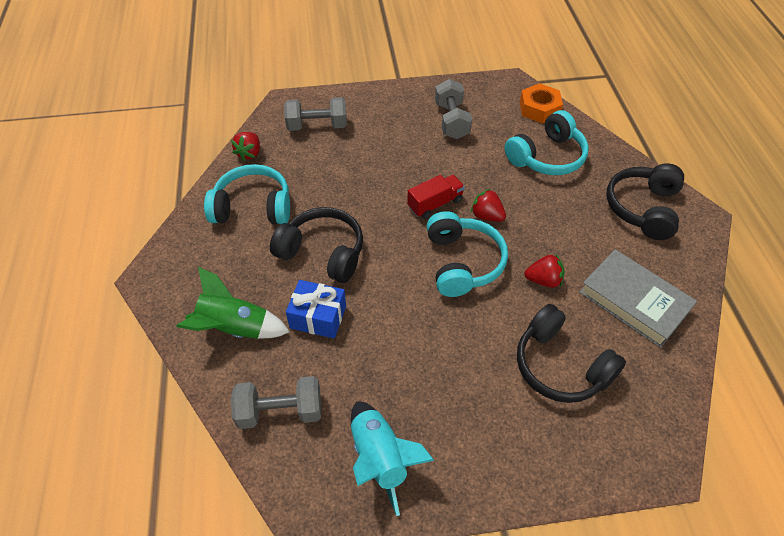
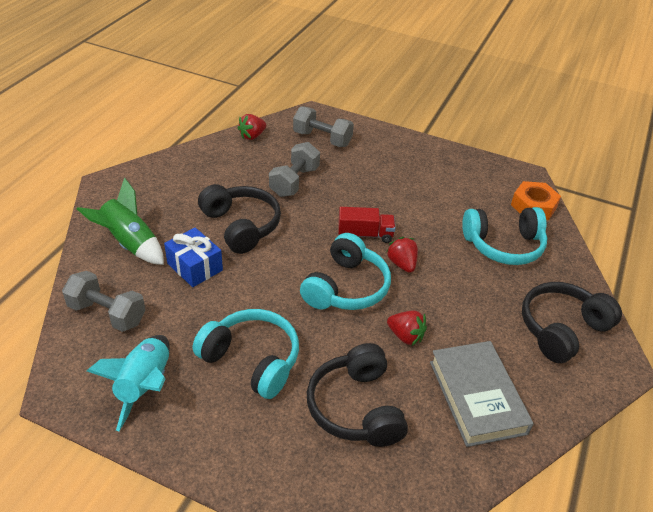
camera: 30 degrees right, 10 degrees down
(253, 207) = (220, 172): turquoise headphones -> turquoise headphones (252, 360)
(451, 121) = (440, 181): grey dumbbell -> grey dumbbell (294, 182)

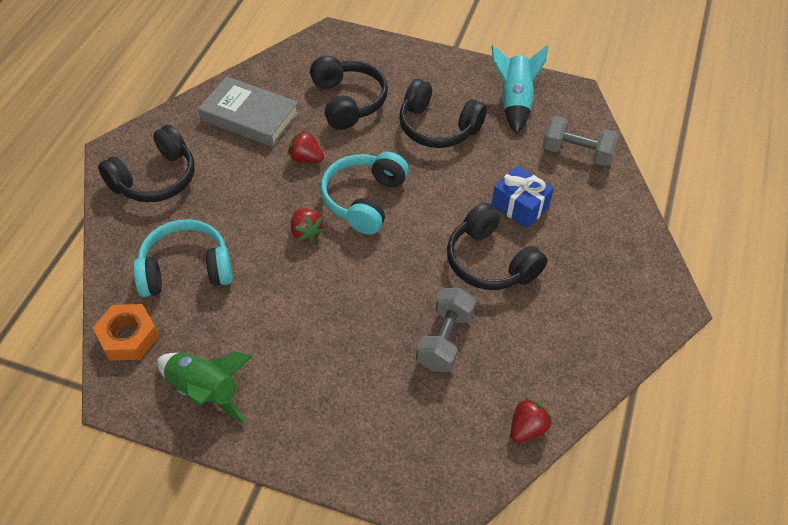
camera: 175 degrees right, 10 degrees up
(130, 244) = (598, 225): green rocket -> green rocket (205, 391)
(252, 360) = (437, 127): turquoise headphones -> black headphones
(322, 139) = (421, 437): grey dumbbell -> none
(365, 234) = (347, 266): red truck -> none
(477, 397) = (250, 116): grey book -> grey book turned 45 degrees counterclockwise

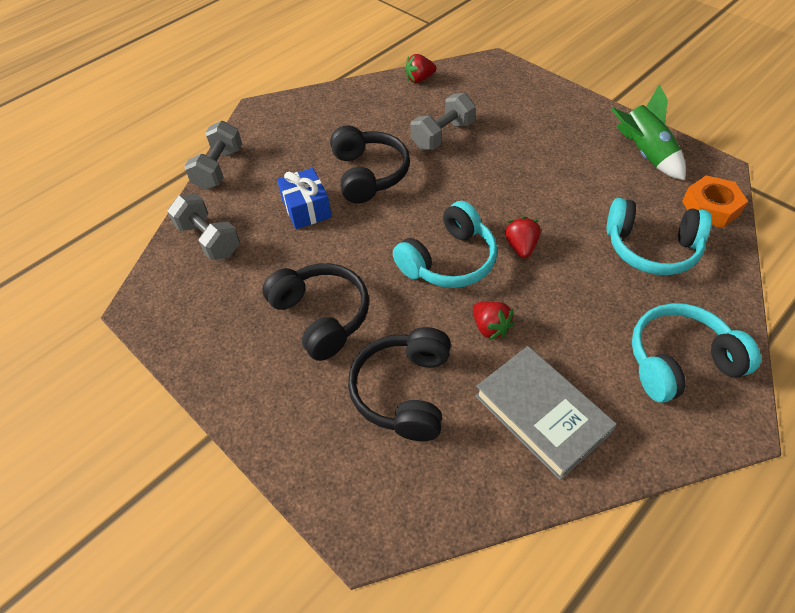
camera: 150 degrees left, 0 degrees up
(155, 179) = (679, 361): black headphones -> turquoise headphones
(514, 102) = (213, 318): turquoise rocket -> none
(638, 219) = (219, 168): none -> grey dumbbell

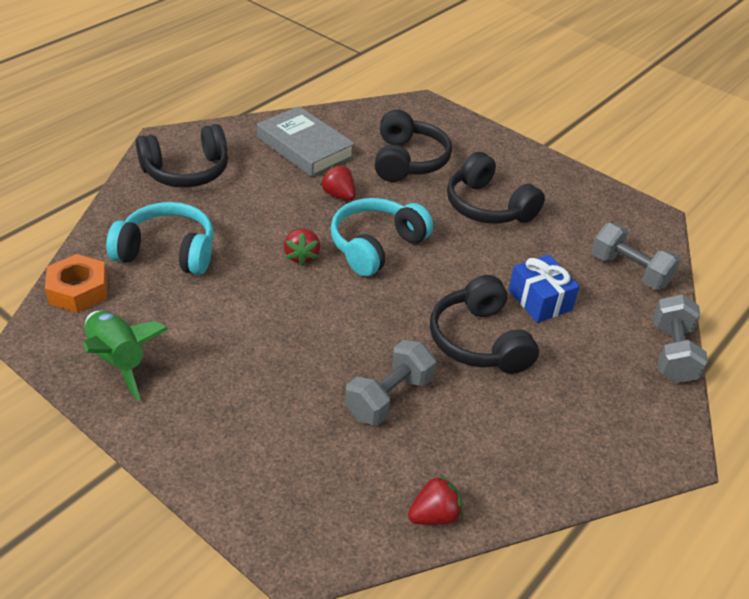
camera: 170 degrees right, 10 degrees down
(679, 361) = (187, 171): turquoise headphones -> black headphones

